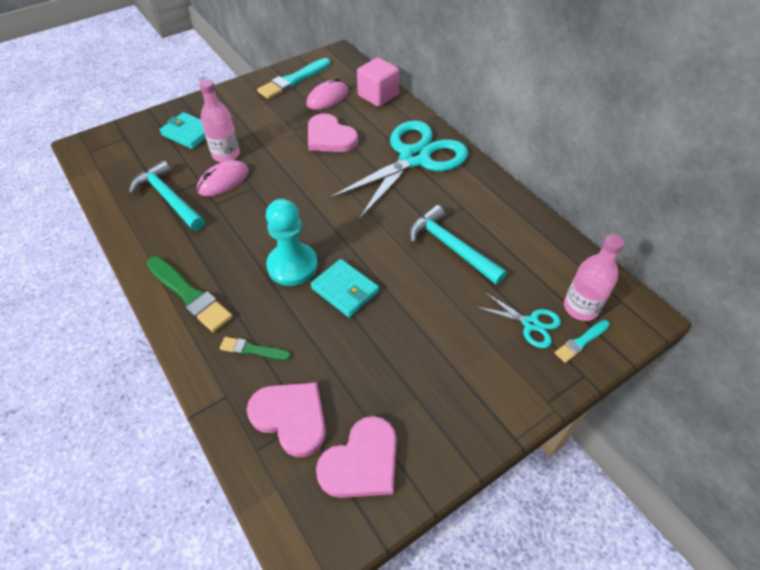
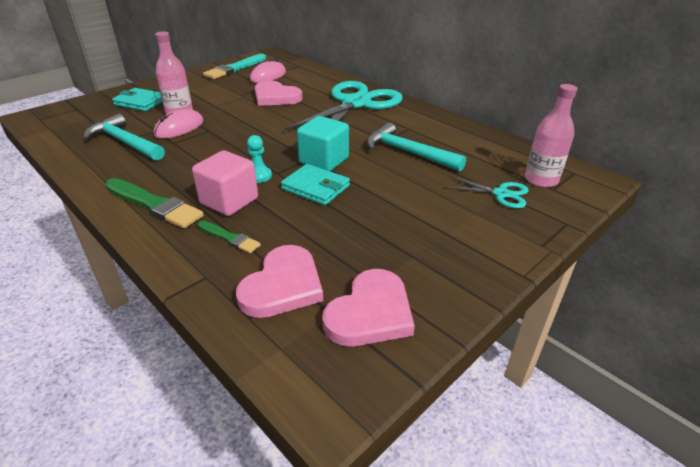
camera: 10 degrees left, 15 degrees down
(253, 350) = (229, 238): green brush -> green brush turned 150 degrees counterclockwise
(291, 418) = (283, 285): pink heart -> pink heart turned 90 degrees clockwise
(292, 265) = (259, 176): turquoise pawn -> turquoise pawn, size x0.51
(361, 250) = (324, 161): none -> turquoise cube
(378, 95) = (312, 72): pink cube -> pink cube (229, 201)
(581, 342) = (552, 201): turquoise brush -> none

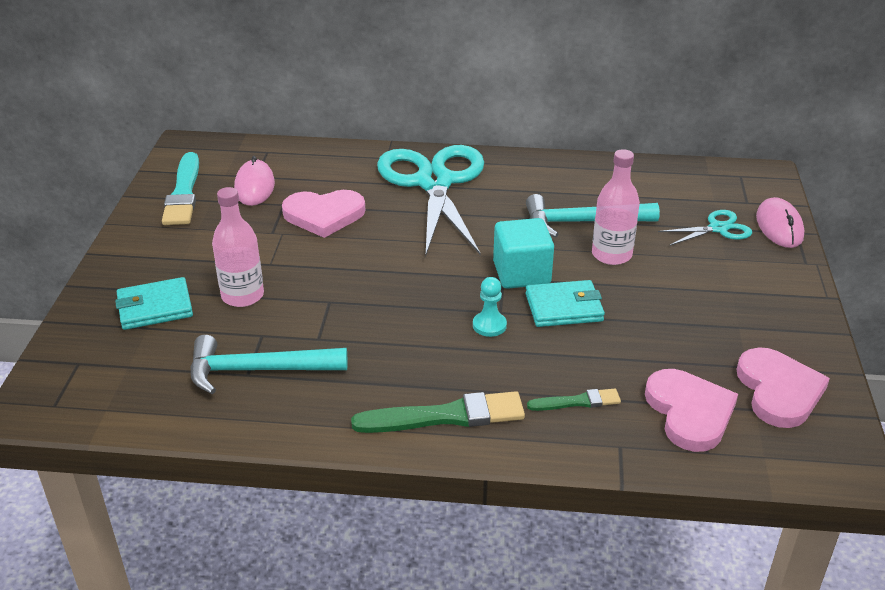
camera: 40 degrees left, 0 degrees up
(179, 128) = (287, 316): pink mouse -> pink mouse (779, 227)
(229, 201) = (511, 368): pink cube -> none
(541, 180) = (727, 197): pink bottle -> pink bottle (611, 255)

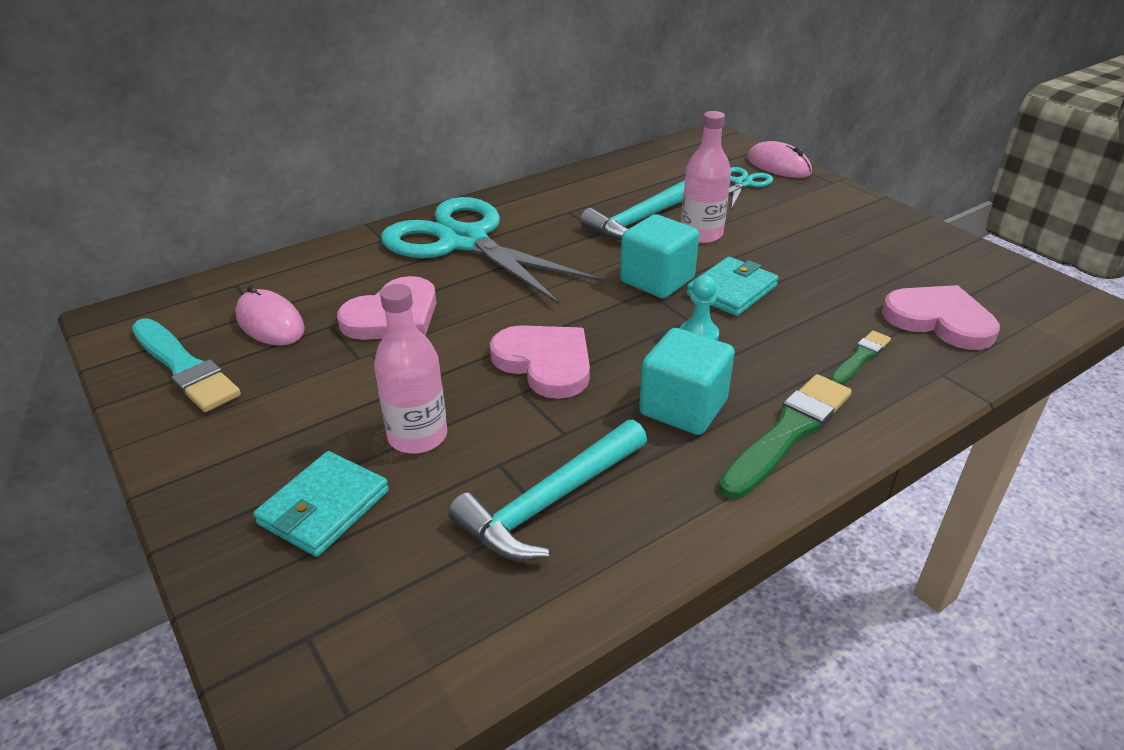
camera: 40 degrees left, 0 degrees up
(406, 364) = (683, 408): none -> turquoise cube
(778, 391) = (961, 274): pink heart -> pink heart (545, 363)

